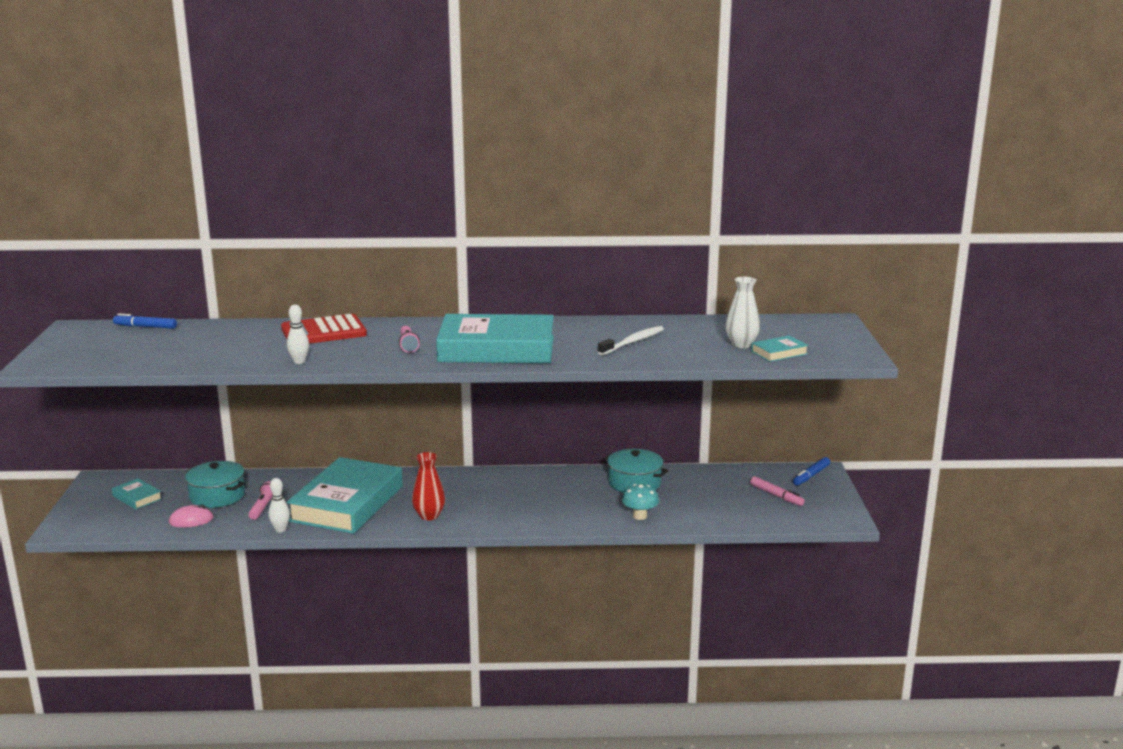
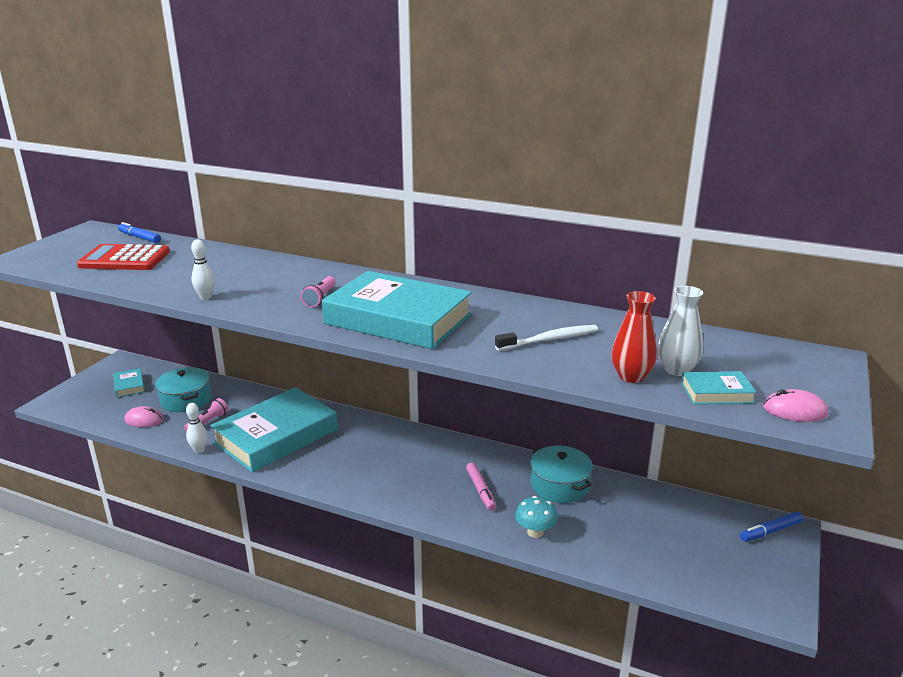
camera: 25 degrees right, 5 degrees up
(324, 332) = (267, 268): red calculator -> red calculator (125, 259)
(429, 516) = (332, 471): red vase -> red vase (631, 376)
(776, 495) = (710, 548): pink marker -> pink marker (480, 490)
(835, 353) = (794, 410): none -> pink mouse

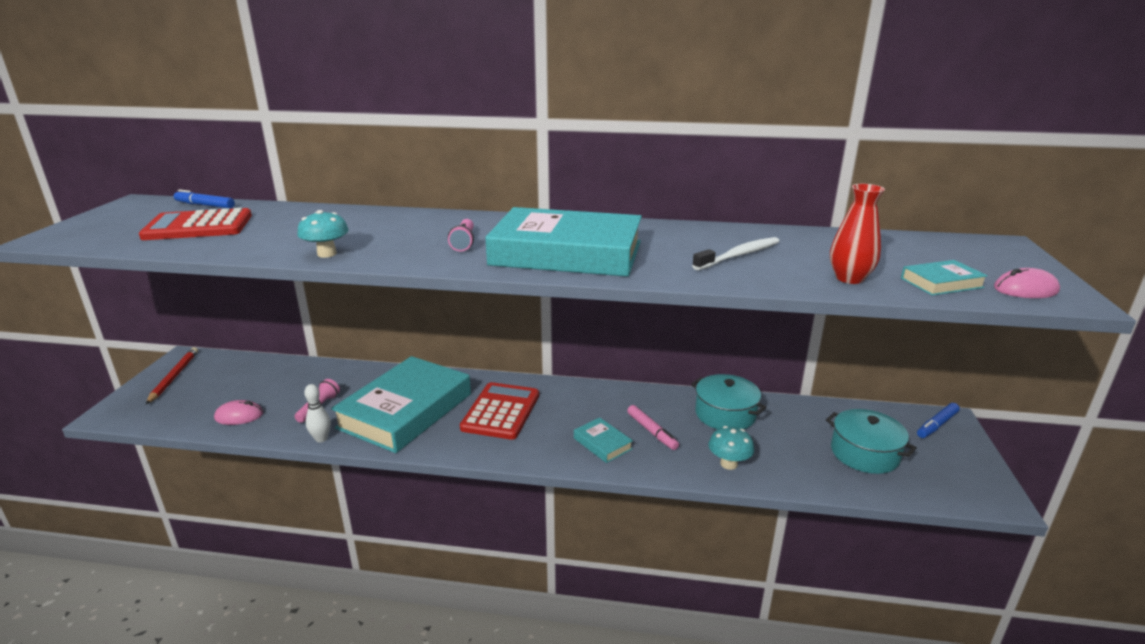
camera: 15 degrees left, 0 degrees up
(107, 378) = (174, 377): none -> red pencil
(129, 386) = (205, 382): turquoise book -> turquoise book (602, 443)
(186, 400) = (282, 387): turquoise pot -> turquoise pot (864, 453)
(206, 297) = (327, 254): white bowling pin -> turquoise mushroom
(356, 450) = (501, 411): none -> red calculator
(677, 370) = (885, 268): white vase -> none

